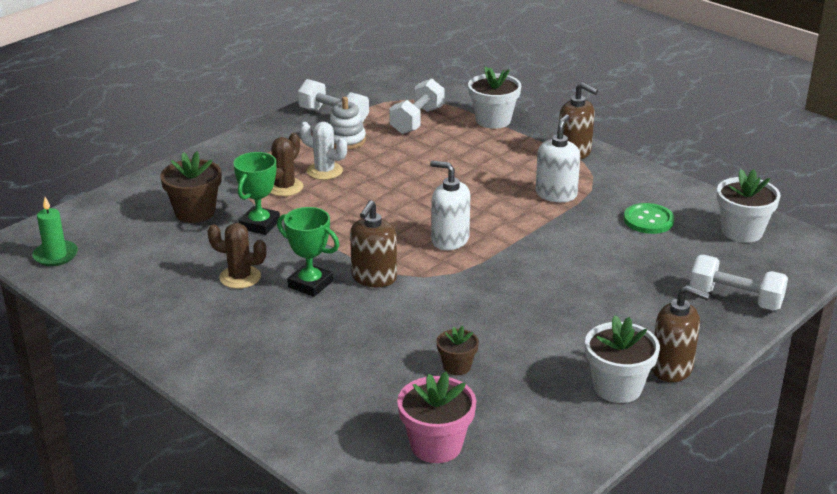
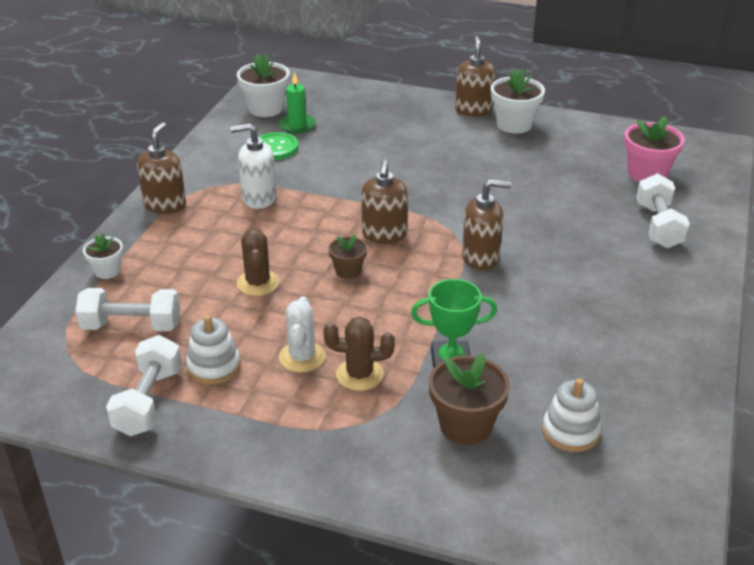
camera: 115 degrees left, 5 degrees up
(55, 255) = (648, 504): green candle -> green candle (297, 125)
(143, 250) = (570, 431): none -> white stacking toy
(240, 277) = (552, 337): brown cactus -> brown cactus (258, 283)
(310, 284) = (523, 290): green trophy -> none
(449, 240) = (384, 234): white soap dispenser -> brown soap dispenser
(457, 366) = (557, 187): brown flower pot -> brown flower pot (348, 271)
(493, 120) = (107, 271): white flower pot -> white flower pot, size x0.59
(735, 299) = (367, 100): white dumbbell -> white dumbbell (658, 226)

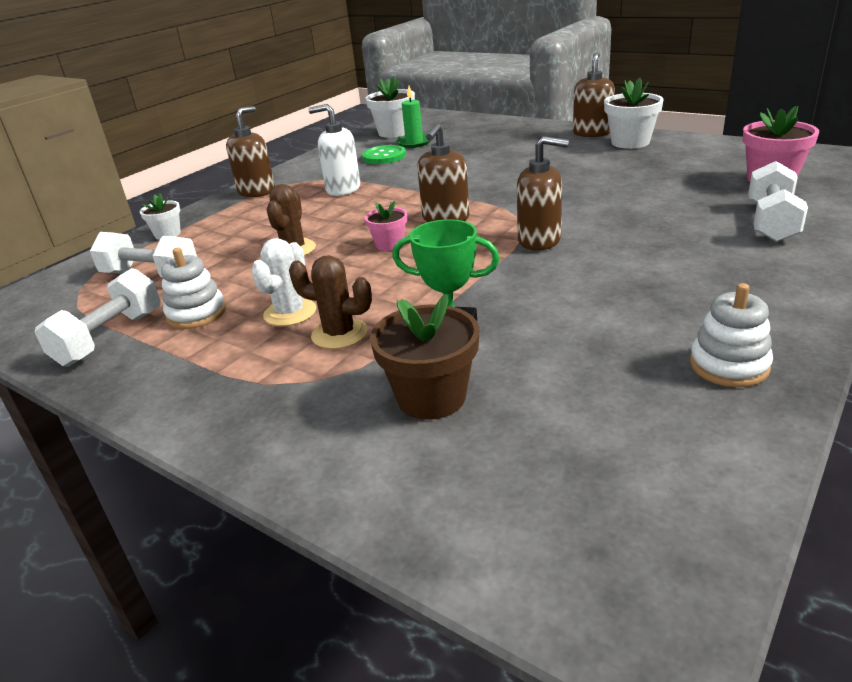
camera: 20 degrees right, 5 degrees down
(348, 271) = (389, 244): brown flower pot -> pink flower pot
(570, 431) = (569, 420): white stacking toy -> white stacking toy (729, 365)

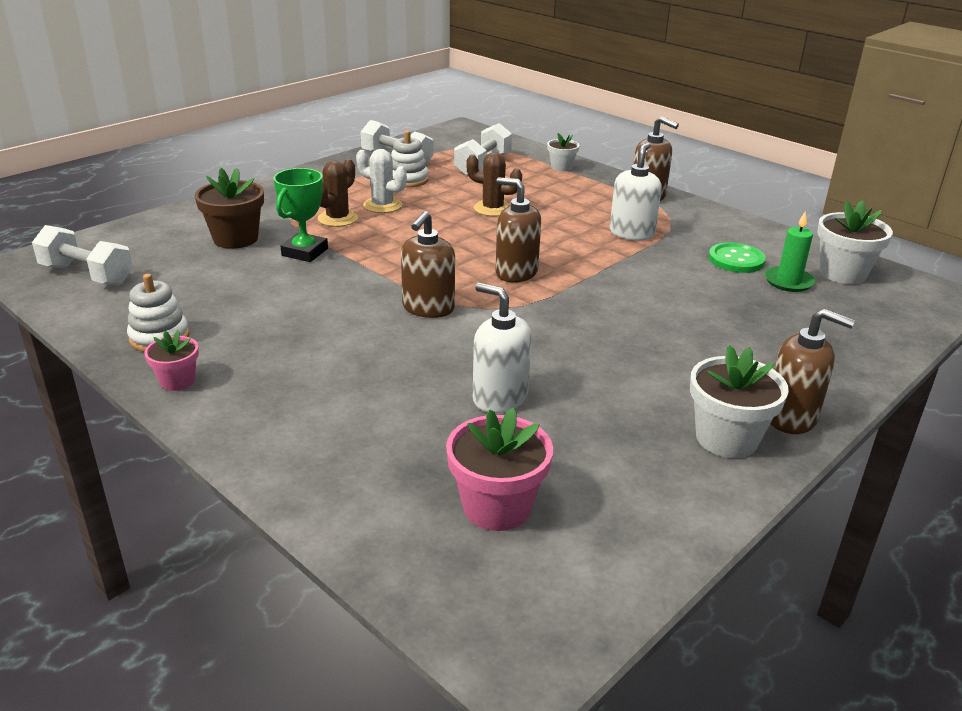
camera: 95 degrees right, 0 degrees up
(389, 244) = (473, 244): pink flower pot -> pink flower pot (177, 381)
(653, 195) = (499, 397): none -> white soap dispenser
(771, 222) = (365, 450): white dumbbell -> white dumbbell (87, 275)

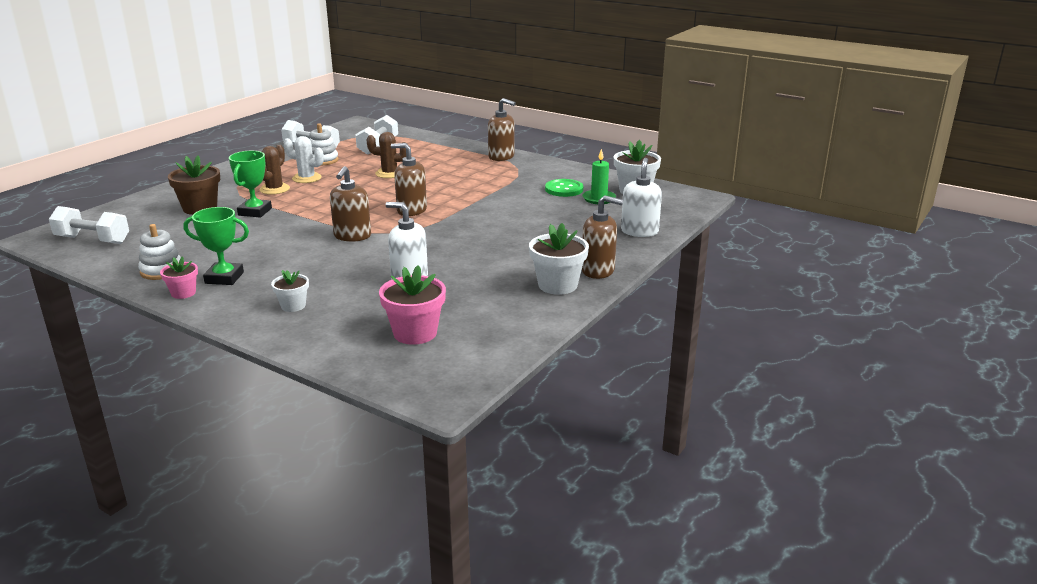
camera: 10 degrees left, 5 degrees down
(239, 360) = (224, 278): none -> green trophy
(561, 167) = (437, 143): white flower pot -> white flower pot (293, 306)
(632, 233) = (491, 180): white soap dispenser -> white soap dispenser (639, 231)

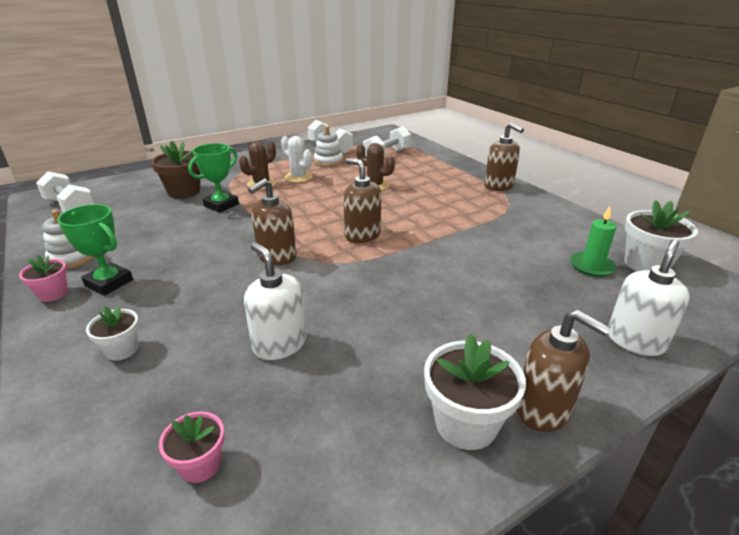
camera: 25 degrees right, 5 degrees up
(415, 333) = (200, 464): pink flower pot -> pink flower pot, size x0.59
(564, 189) = (551, 242): green button -> none

